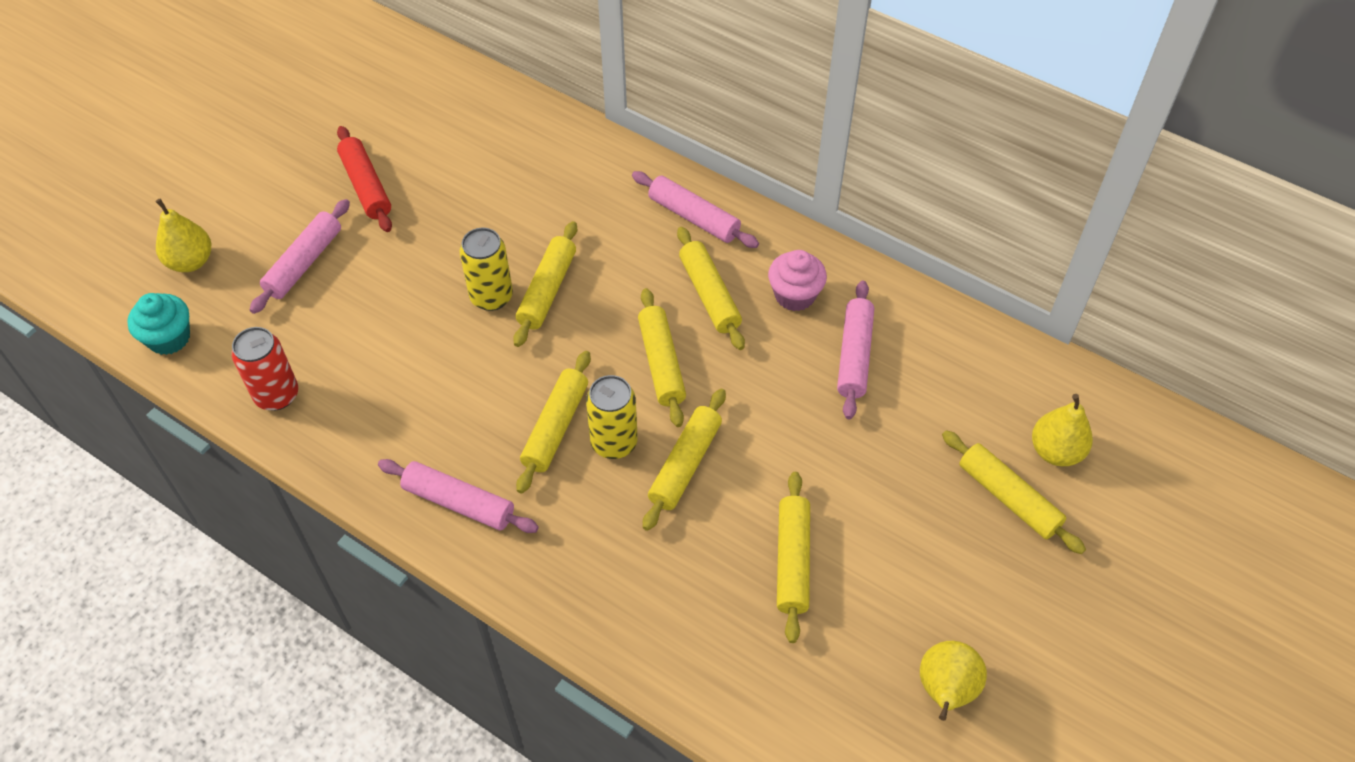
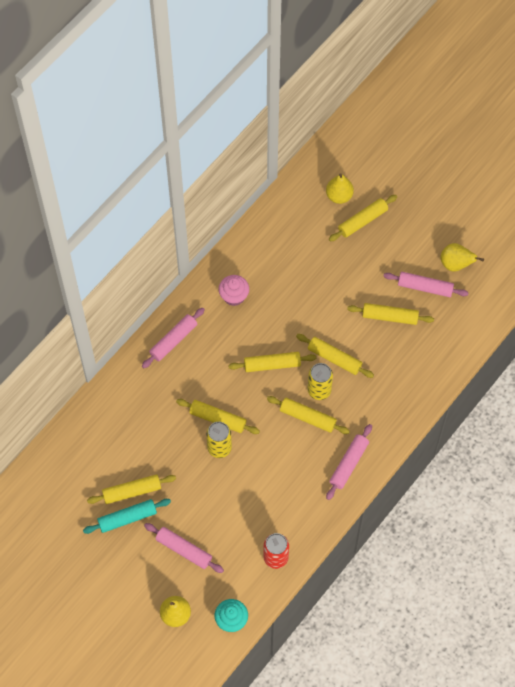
camera: 85 degrees left, 10 degrees up
(366, 186) = (127, 518): red rolling pin -> turquoise rolling pin
(709, 294) = (229, 337): yellow rolling pin -> yellow rolling pin (132, 491)
(854, 355) = (275, 273): pink rolling pin -> pink rolling pin (425, 287)

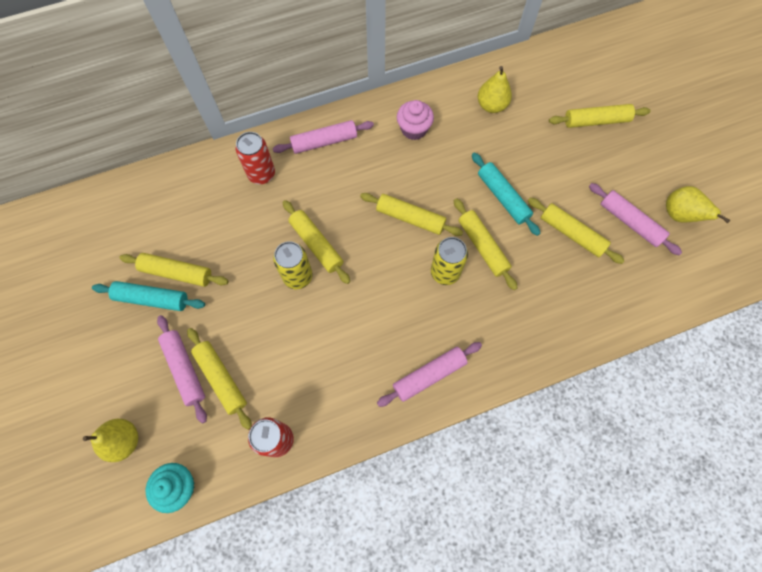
camera: 30 degrees right, 5 degrees up
(143, 389) = (261, 174): none -> red can
(307, 417) = (414, 295): yellow rolling pin -> yellow rolling pin (221, 378)
(328, 315) = (503, 197): none -> turquoise rolling pin
(339, 196) = (584, 85): yellow pear -> yellow pear (491, 105)

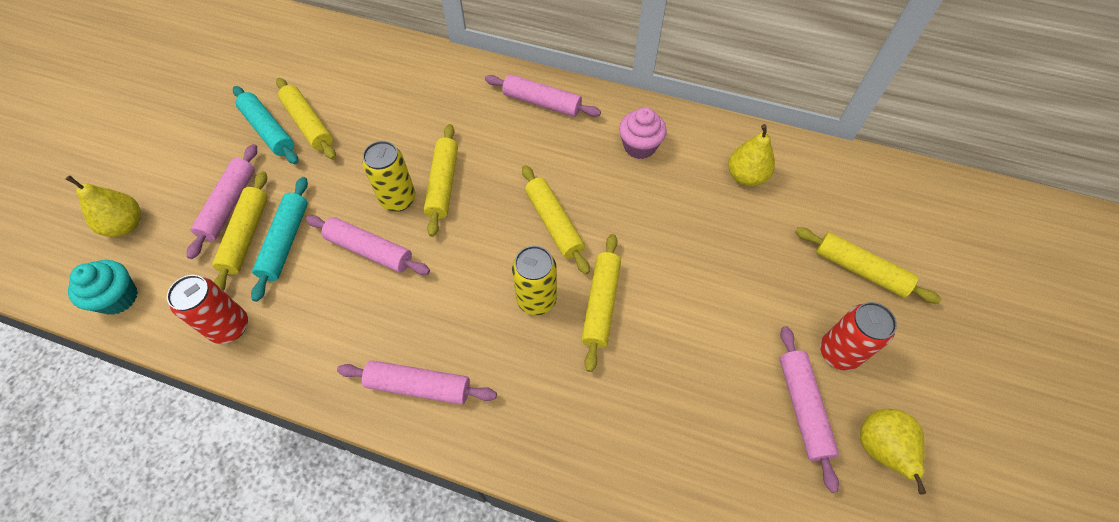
camera: 40 degrees right, 10 degrees down
(261, 174) = (459, 93): red can -> red can (838, 352)
(315, 322) = (370, 250): none -> pink rolling pin
(503, 197) = (671, 272): turquoise rolling pin -> turquoise rolling pin (285, 242)
(571, 233) = (716, 366): yellow rolling pin -> none

